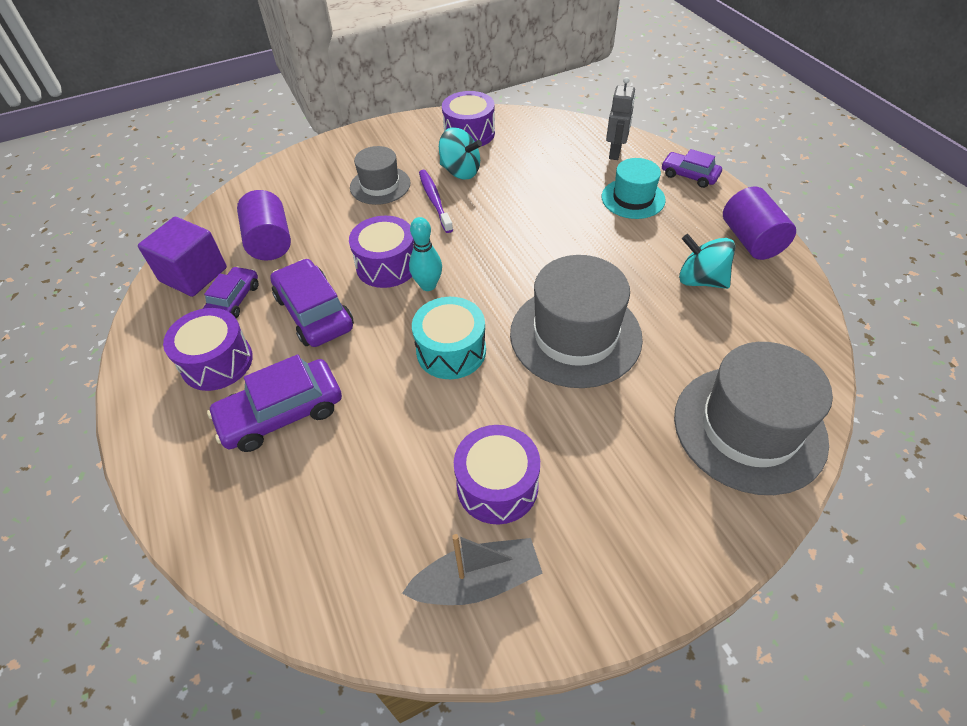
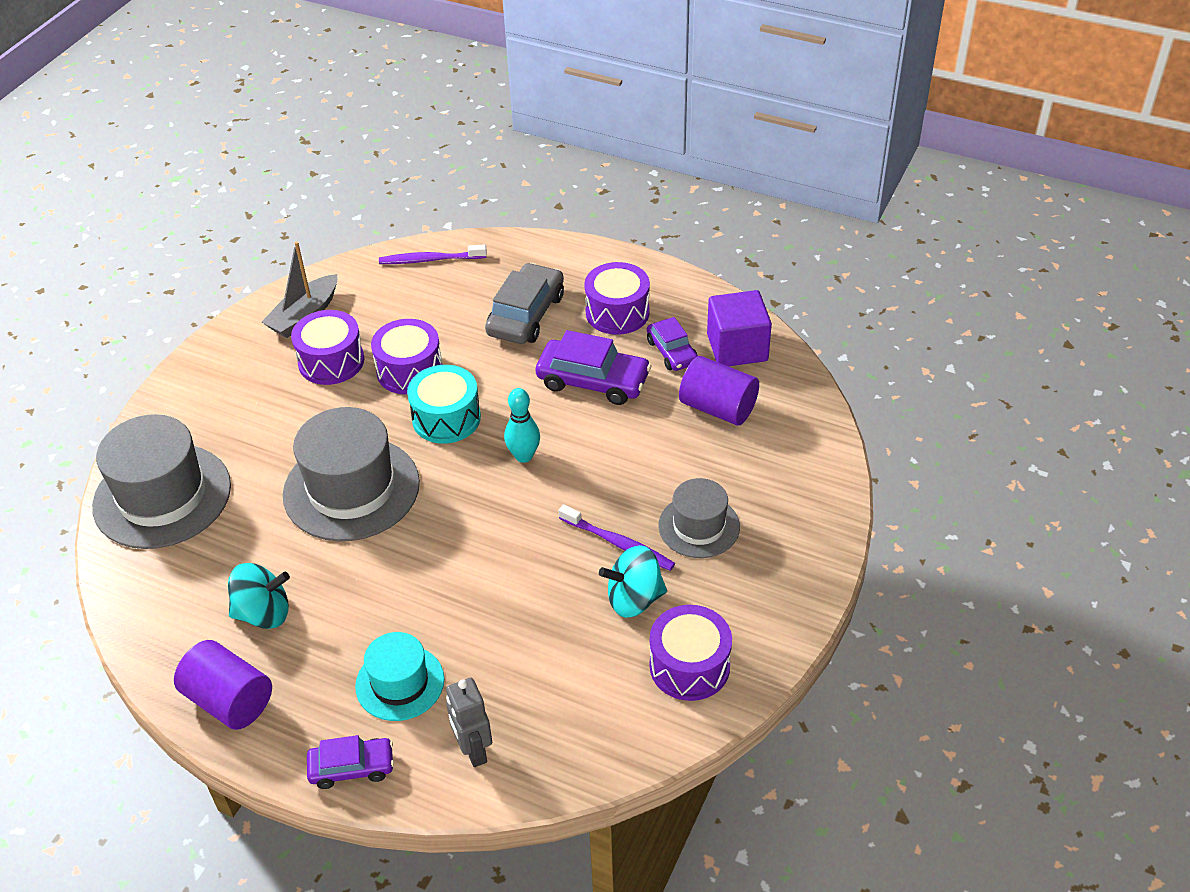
camera: 140 degrees right, 5 degrees down
(277, 567) = (430, 260): none -> purple toothbrush
(282, 413) = (526, 315): purple car -> grey car
(387, 265) = (582, 451): purple drum -> purple drum (409, 370)

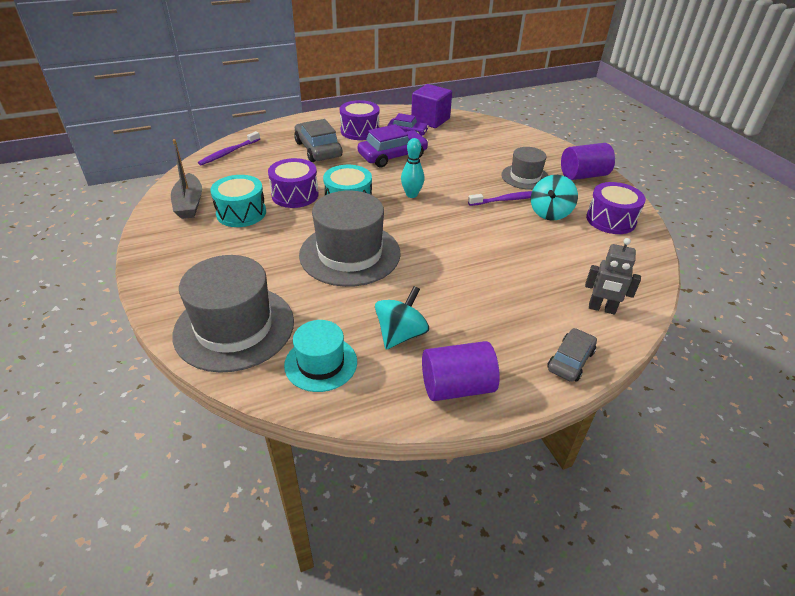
camera: 50 degrees left, 5 degrees down
(331, 361) = (241, 213): purple drum -> turquoise drum
(352, 767) = (570, 360): purple car -> grey car
(400, 683) = (522, 309): turquoise hat -> turquoise hat (321, 363)
(718, 408) = (459, 140): purple cylinder -> purple cylinder (583, 175)

